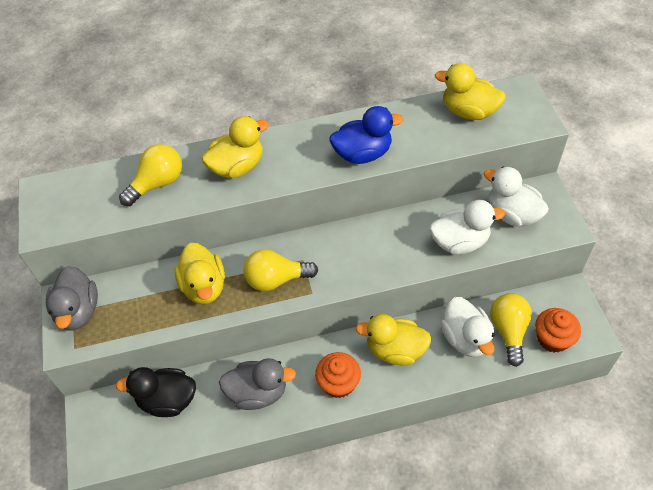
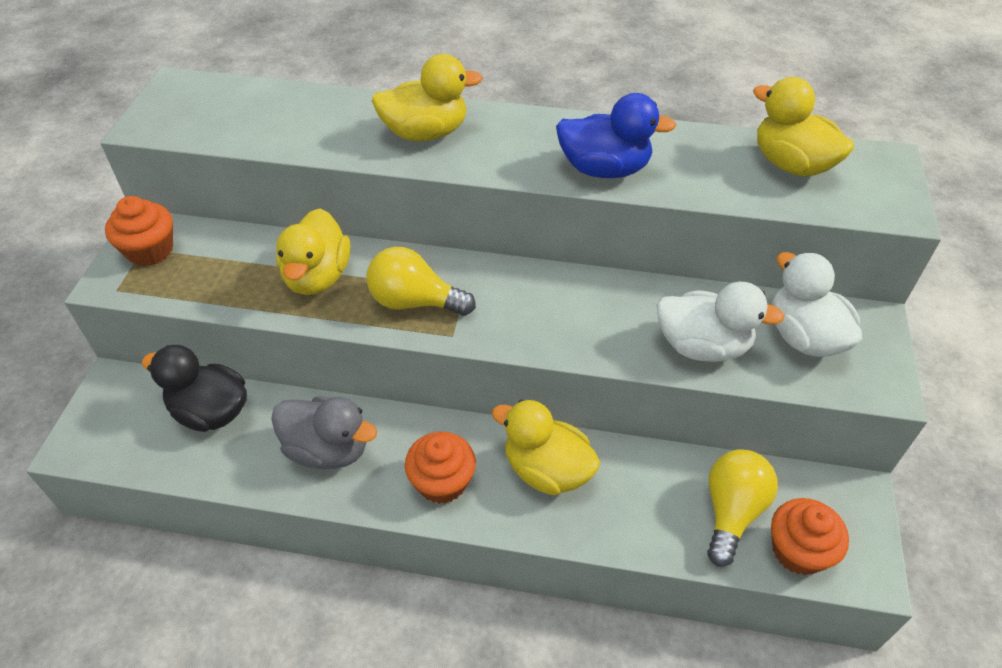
camera: 20 degrees right, 5 degrees down
(78, 311) = (150, 250): grey duck -> orange cupcake
(157, 184) = (313, 121): yellow light bulb -> none
(466, 338) = (659, 495): white duck -> none

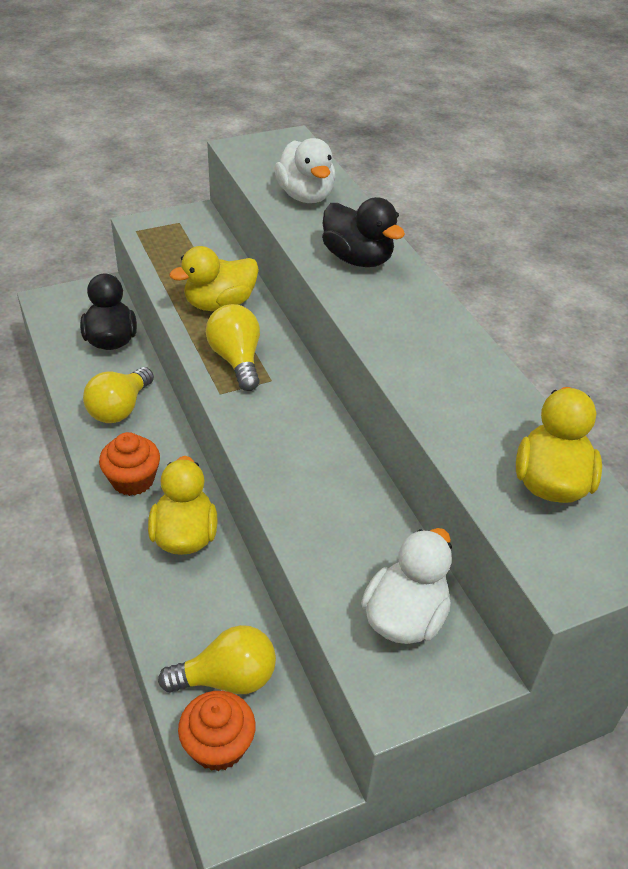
camera: 55 degrees right, 5 degrees down
(150, 250) = (180, 225): orange cupcake -> none
(328, 449) = (120, 408): grey duck -> yellow light bulb
(425, 133) = (358, 259): yellow duck -> black duck
(604, 169) = (414, 365): blue duck -> none
(702, 346) = (331, 546): white duck -> white duck (306, 196)

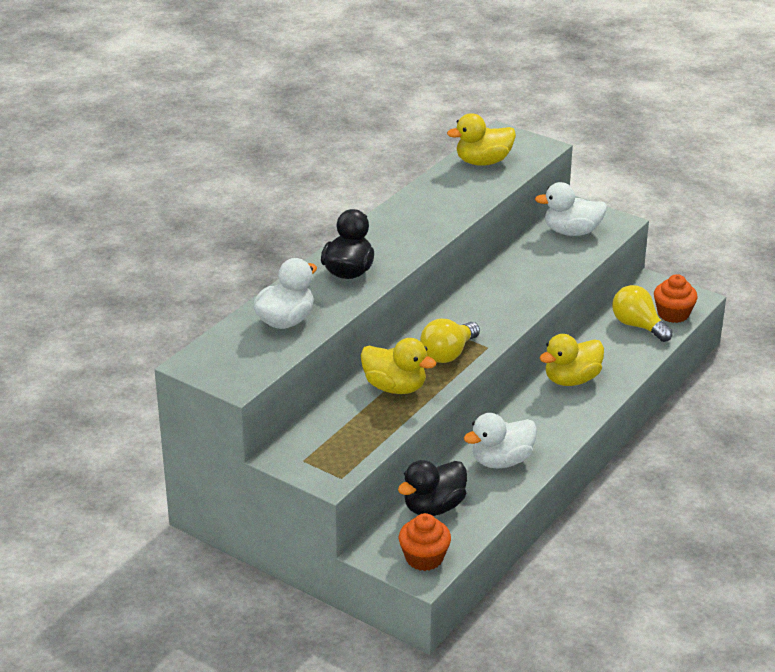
camera: 120 degrees left, 10 degrees down
(120, 408) = (501, 461): yellow light bulb -> white duck
(133, 480) = (556, 421): orange cupcake -> orange cupcake (424, 558)

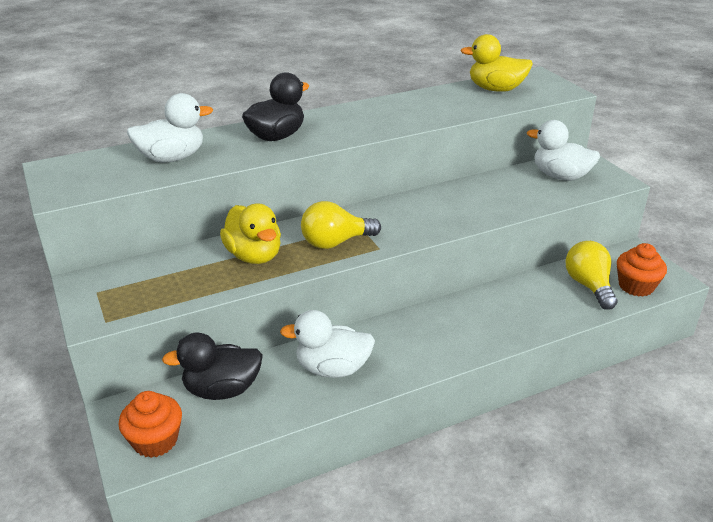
camera: 30 degrees right, 0 degrees up
(571, 380) = (476, 314): yellow duck -> none

